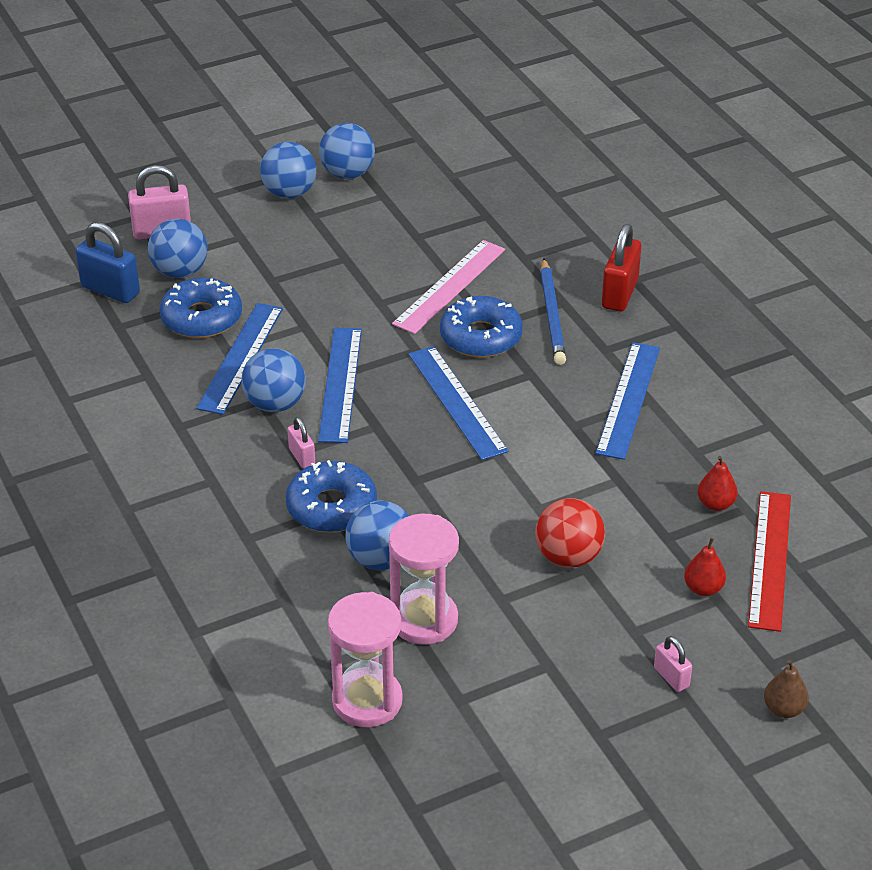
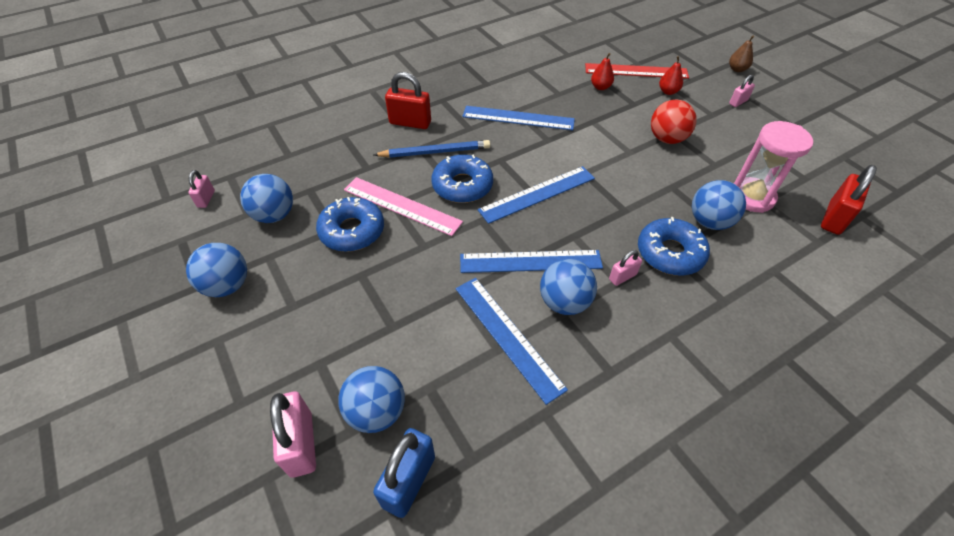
camera: 95 degrees left, 10 degrees up
(201, 318) = (452, 378): blue donut -> blue donut (352, 231)
(241, 357) = (507, 336): blue ruler -> blue ruler turned 45 degrees clockwise
(289, 193) = (250, 329): blue ball -> blue ball (274, 215)
(367, 701) = (834, 218): pink hourglass -> red padlock
(479, 145) = (206, 199): none -> pink padlock

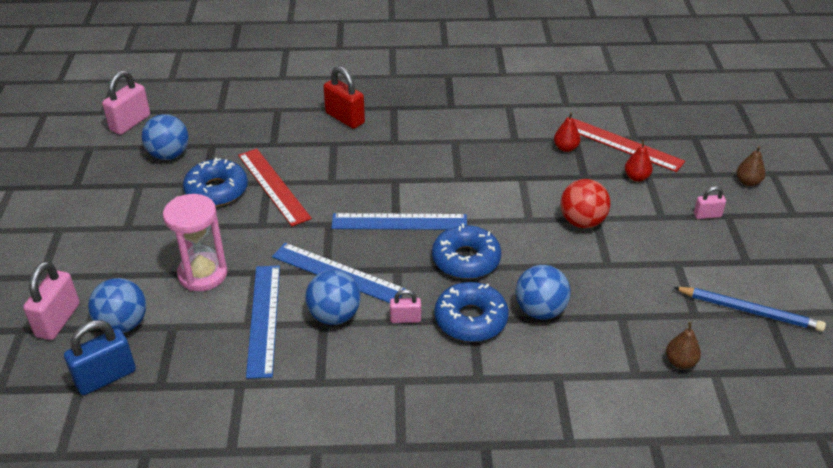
camera: 30 degrees right, 10 degrees down
(206, 199) = (130, 123): pink padlock -> pink padlock, size x1.80
(227, 285) = (95, 194): blue ball -> none
(401, 206) = (273, 186): pink ruler -> red ruler
(434, 152) = (342, 152): blue pencil -> blue pencil (749, 311)
(462, 186) = (339, 189): blue donut -> blue donut (466, 260)
(518, 118) = (449, 149): blue ruler -> none
(752, 197) = (611, 307): pink hourglass -> pink hourglass (203, 274)
(834, 218) = (680, 362): red padlock -> brown pear

